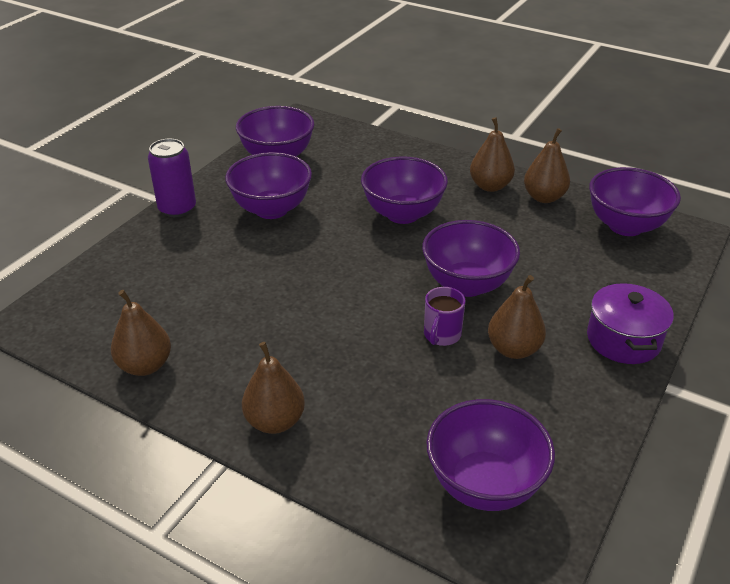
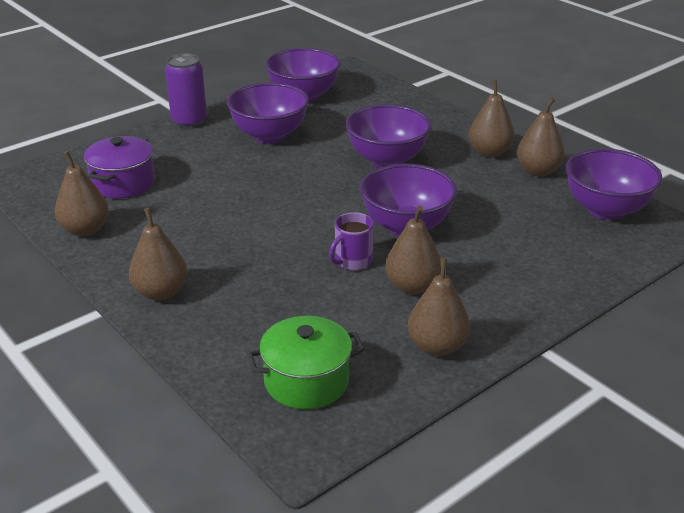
camera: 20 degrees right, 5 degrees down
(484, 484) = (306, 381): purple bowl -> green pot
(577, 409) = (437, 346): none -> brown pear
(623, 339) = (528, 302): purple pot -> purple pot (123, 183)

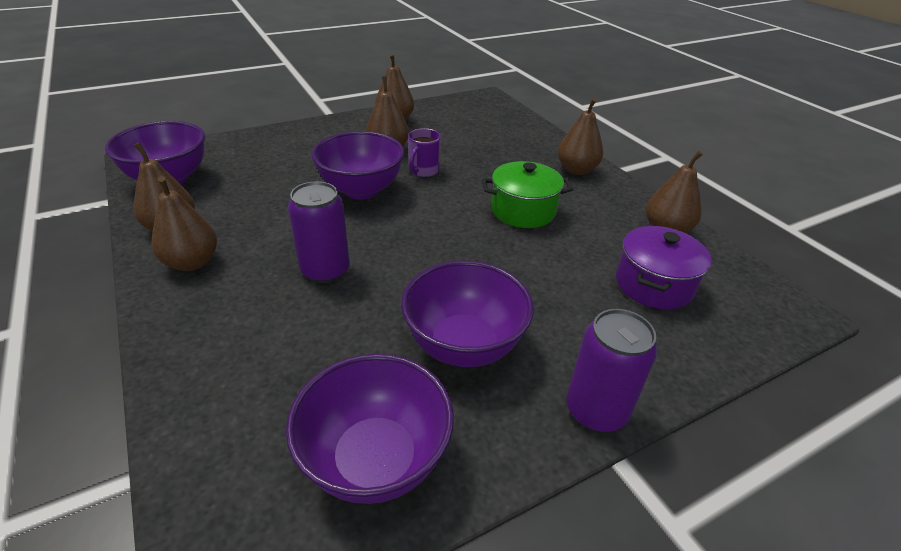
camera: 170 degrees left, 5 degrees up
(306, 381) = (479, 117): green pot -> green pot (523, 211)
(352, 261) = (423, 170): purple mug -> purple mug turned 150 degrees clockwise
(387, 160) = (325, 270): purple bowl -> purple can

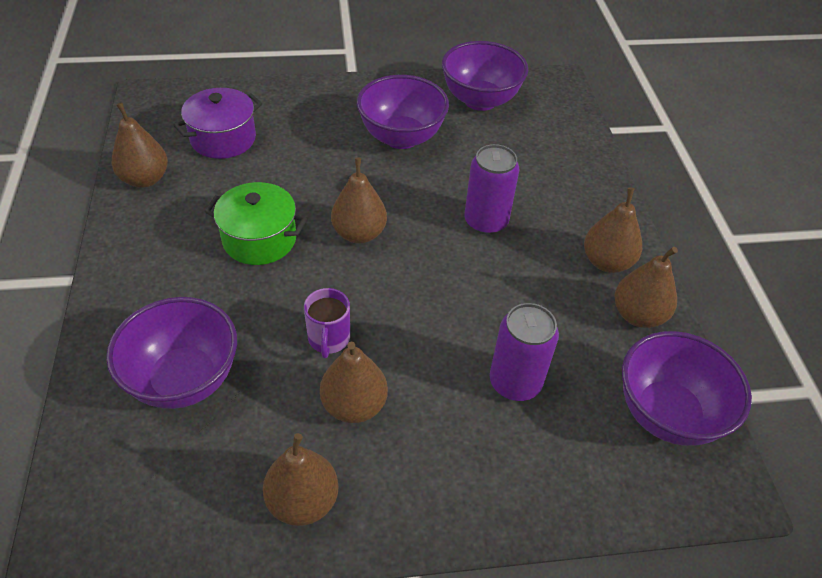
camera: 160 degrees left, 10 degrees up
(361, 190) = (422, 322): purple bowl -> purple bowl (184, 379)
(423, 170) = (329, 339): purple mug -> purple mug turned 135 degrees clockwise
(576, 170) = (134, 285): brown pear -> brown pear (359, 233)
(596, 410) = (346, 88): purple can -> purple can (515, 382)

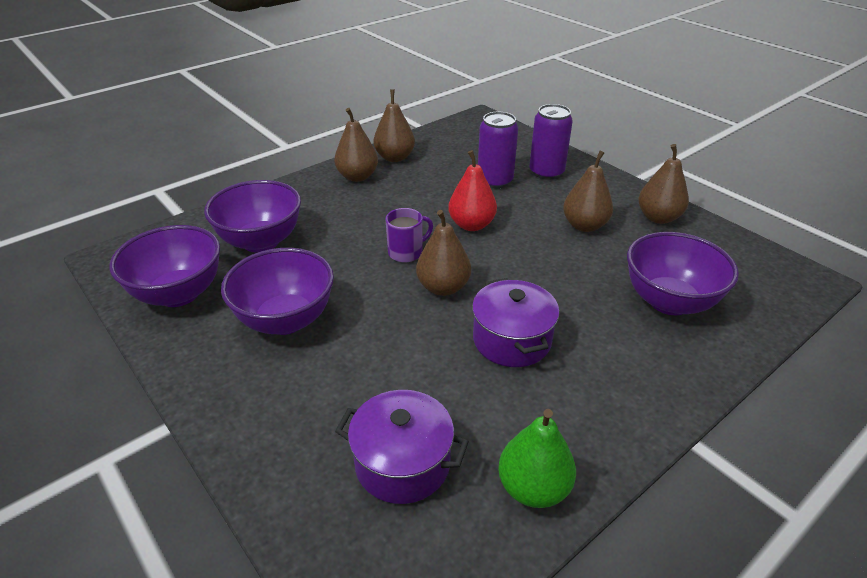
camera: 120 degrees left, 10 degrees down
(145, 179) = (533, 488): brown pear -> green pear
(259, 239) = (512, 340): green pot -> purple pot
(329, 339) = (555, 256): purple mug -> purple mug (406, 252)
(437, 305) = (471, 225): none -> red pear
(486, 221) = (364, 233): purple can -> purple can (546, 172)
(667, 414) = (457, 137): purple bowl -> purple bowl (261, 241)

